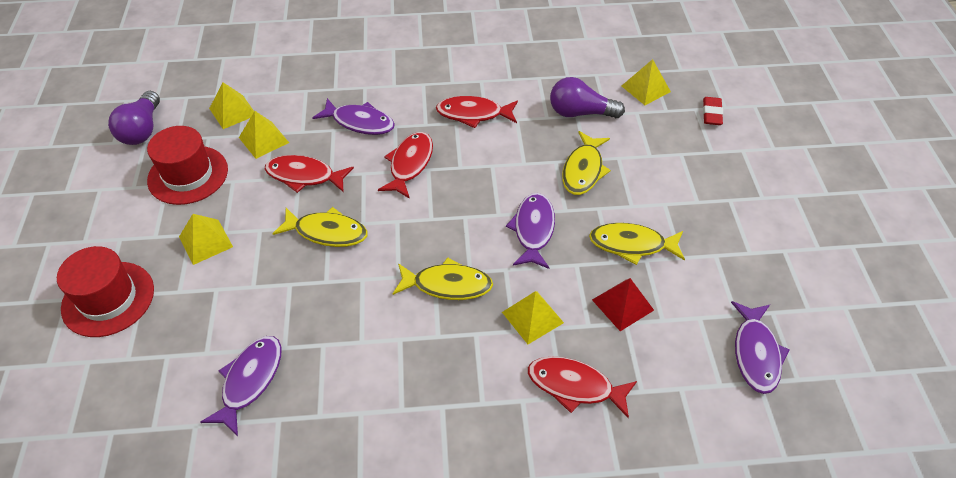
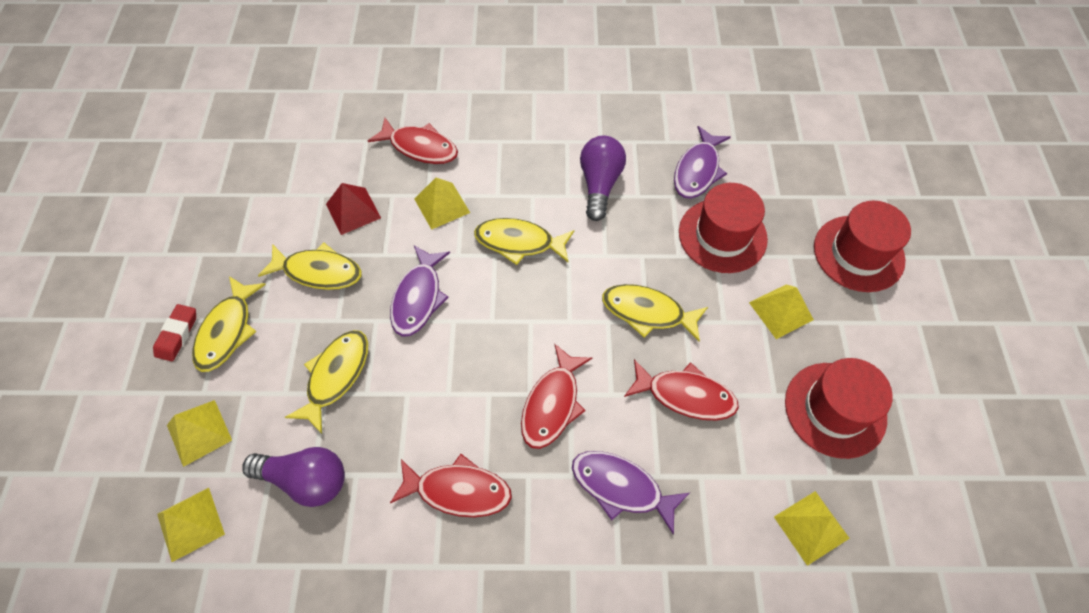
camera: 175 degrees left, 10 degrees up
(142, 130) = (931, 499): purple light bulb -> purple light bulb (599, 184)
(241, 307) = (722, 235): none -> red hat
(264, 140) = (751, 464): yellow pyramid -> yellow pyramid (199, 432)
(687, 194) = (227, 331): none -> yellow fish
(711, 113) = (123, 461): red eraser -> red eraser (177, 334)
(755, 353) = (254, 161): purple fish -> none

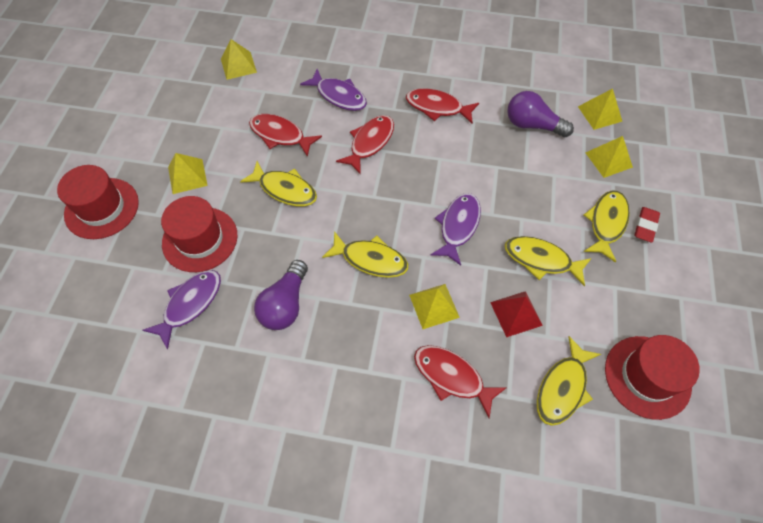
camera: 170 degrees left, 0 degrees up
(336, 376) = (519, 180): yellow fish -> yellow fish (562, 388)
(835, 409) = (189, 114): red hat -> red hat (647, 376)

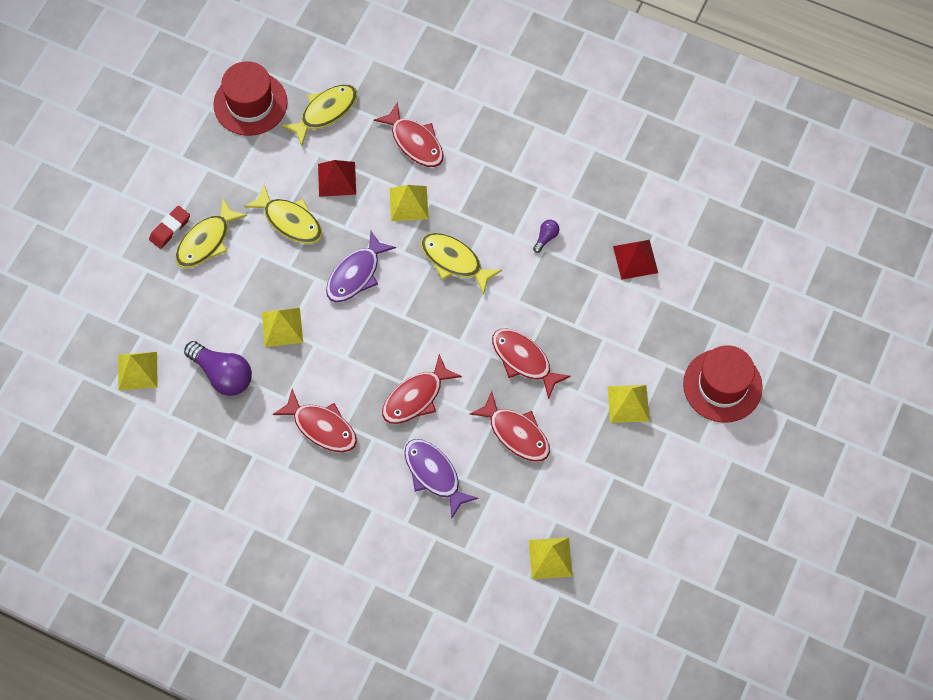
camera: 165 degrees left, 5 degrees up
(190, 304) = (635, 259): purple fish -> red pyramid
(200, 239) = (620, 324): red hat -> none
(285, 189) = (524, 360): yellow fish -> red fish
(285, 304) = (546, 238): purple light bulb -> purple light bulb, size x0.47
(608, 159) = (162, 310): yellow pyramid -> yellow pyramid (282, 327)

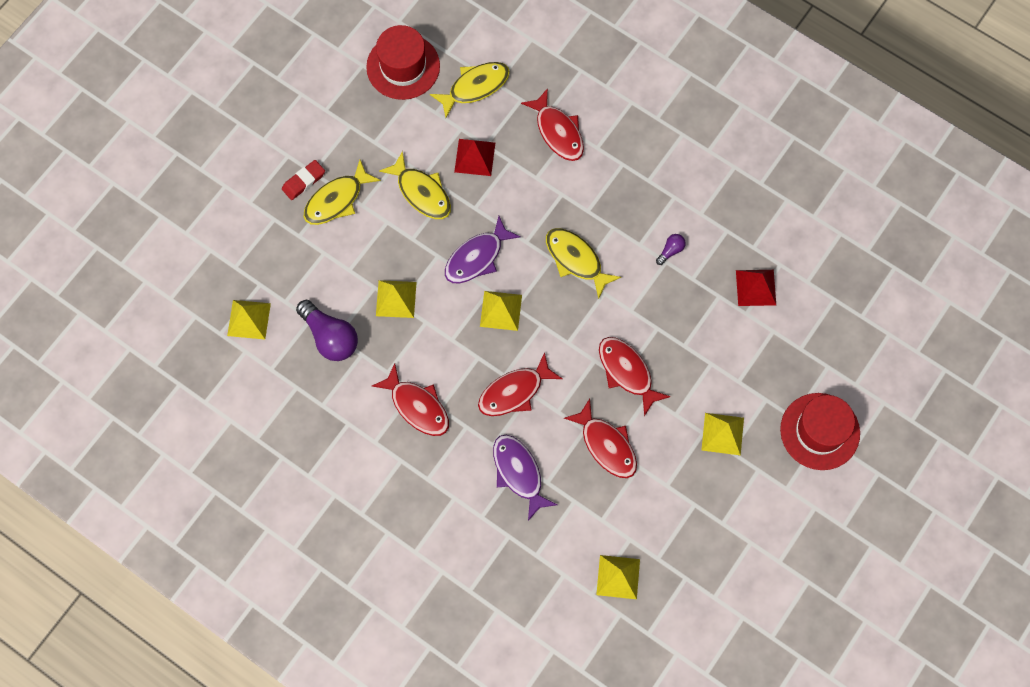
camera: 10 degrees right, 5 degrees up
(408, 203) = (541, 193): yellow pyramid -> yellow pyramid (501, 310)

